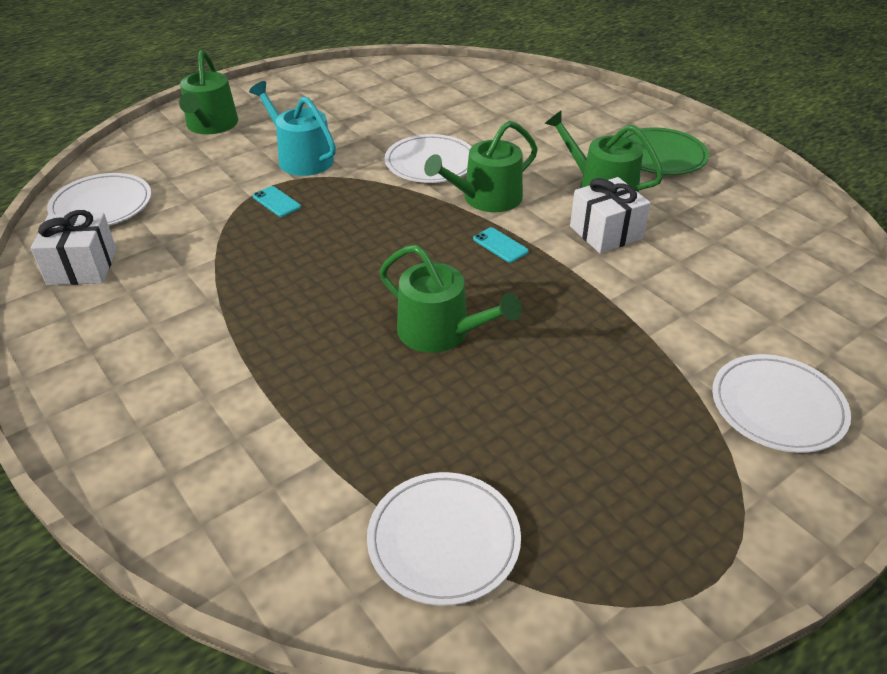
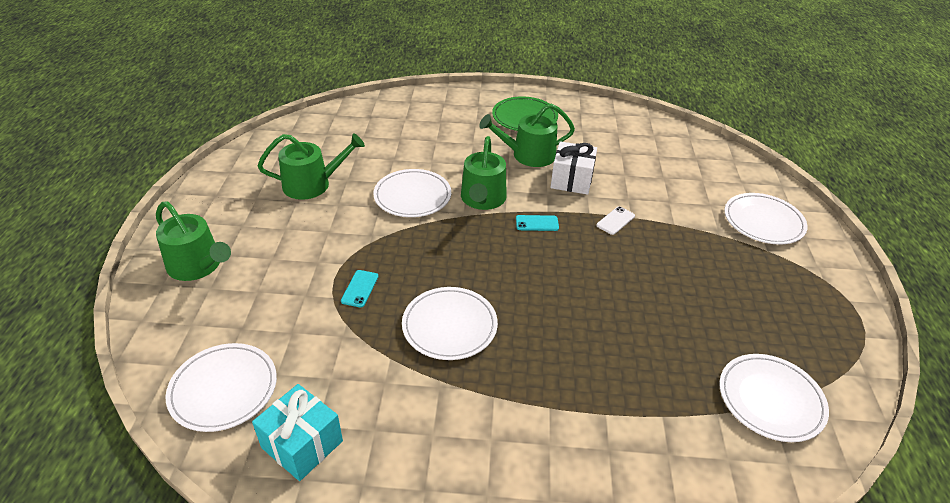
camera: 50 degrees left, 0 degrees up
(82, 267) = (302, 444): white gift -> turquoise gift
(276, 202) = (360, 288): turquoise phone -> turquoise phone turned 75 degrees counterclockwise
(289, 268) = (449, 326): none -> white plate
(301, 158) = (320, 246): turquoise watering can -> none
(441, 332) = (594, 296): green watering can -> green watering can (312, 184)
(585, 291) = (615, 220): none -> white phone

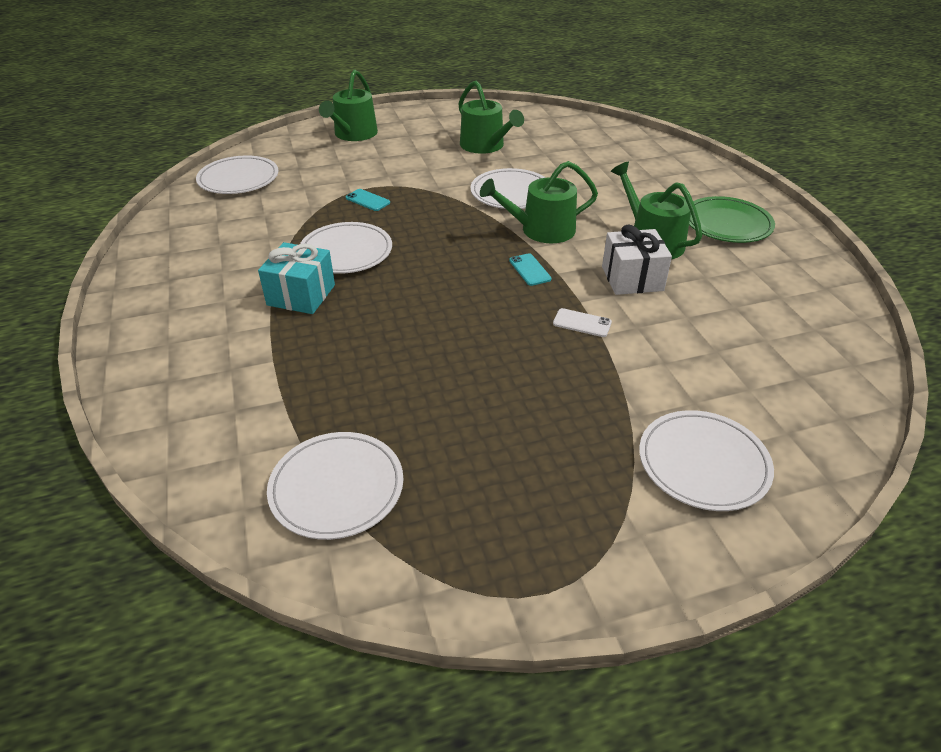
camera: 70 degrees right, 0 degrees up
(302, 444) = (198, 220): turquoise gift -> turquoise gift (301, 295)
(360, 288) = (367, 200): turquoise phone -> turquoise phone turned 45 degrees clockwise

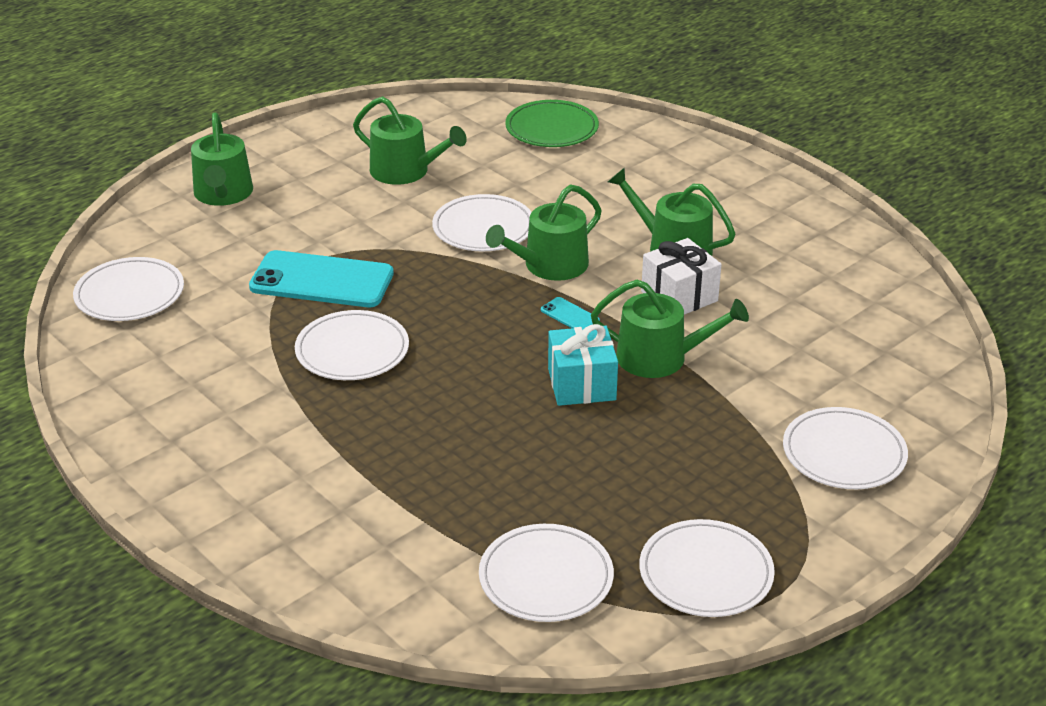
camera: 25 degrees left, 5 degrees down
(301, 295) = (345, 413): turquoise gift -> turquoise gift (581, 384)
(367, 200) = (322, 281): turquoise phone -> turquoise phone, size x2.39
(485, 540) = (706, 573): none -> white plate
(582, 323) = (660, 357): white phone -> green watering can
(727, 224) = (737, 207): green plate -> green plate (552, 128)

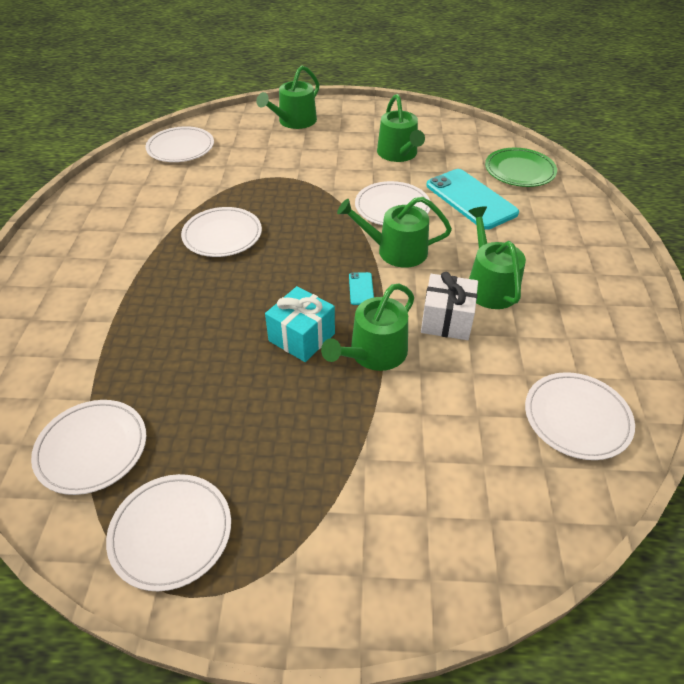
camera: 45 degrees right, 10 degrees up
(322, 281) = (268, 189): turquoise phone -> turquoise phone (471, 199)
(660, 357) = (373, 353): green watering can -> green watering can turned 75 degrees clockwise
(844, 453) = (393, 524): white plate -> white plate (577, 418)

